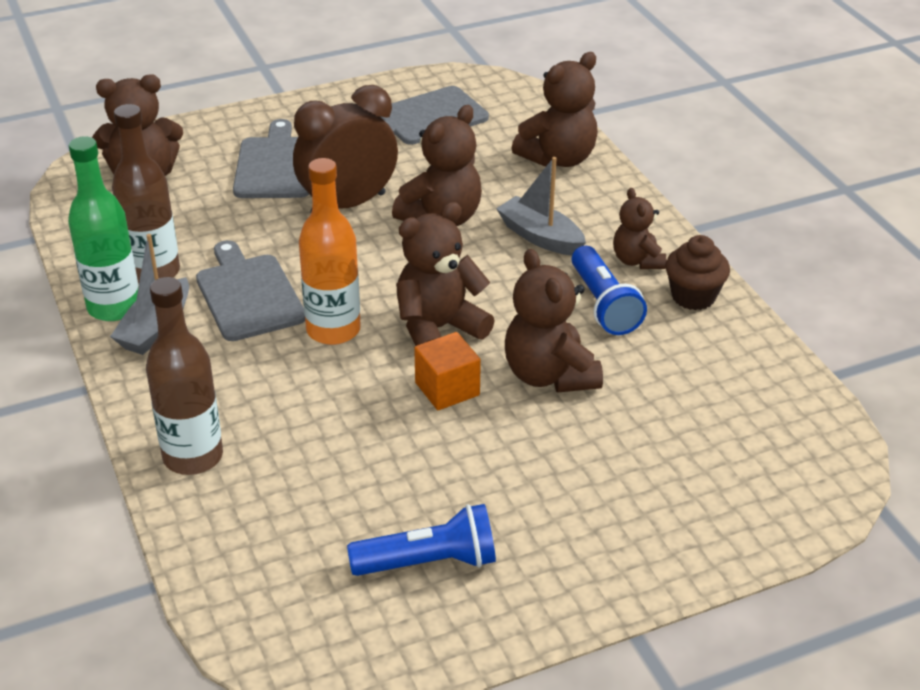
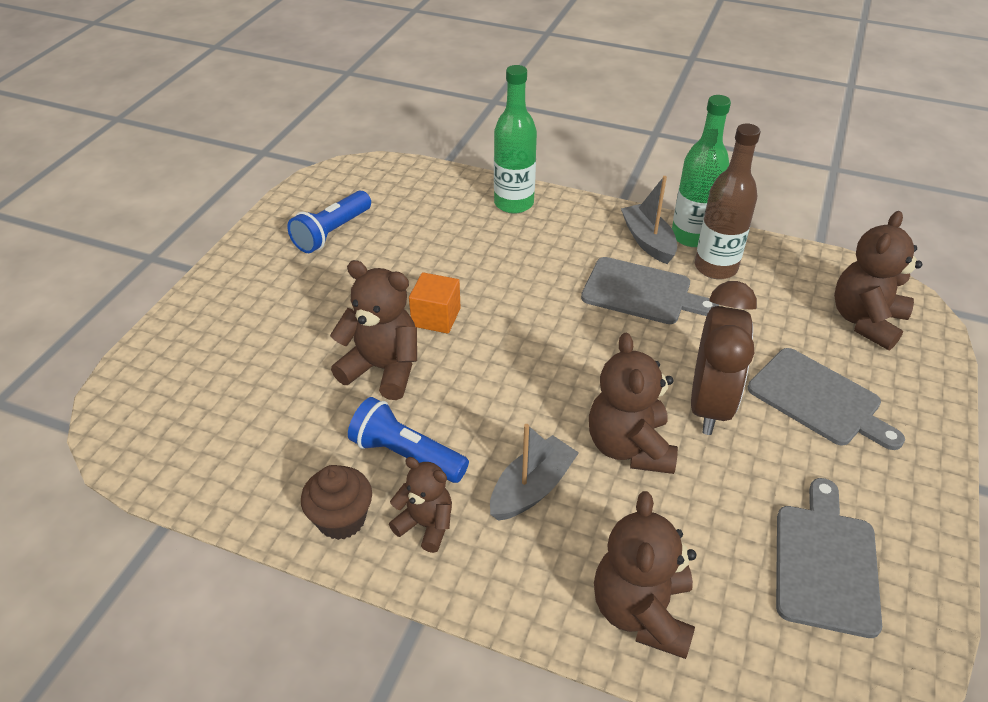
camera: 135 degrees right, 5 degrees up
(193, 457) = (514, 203): brown bottle -> green bottle
(333, 330) = (556, 306): orange bottle -> none
(438, 329) = (495, 351): brown teddy bear -> none
(540, 237) = (532, 488): grey boat -> grey boat turned 45 degrees counterclockwise

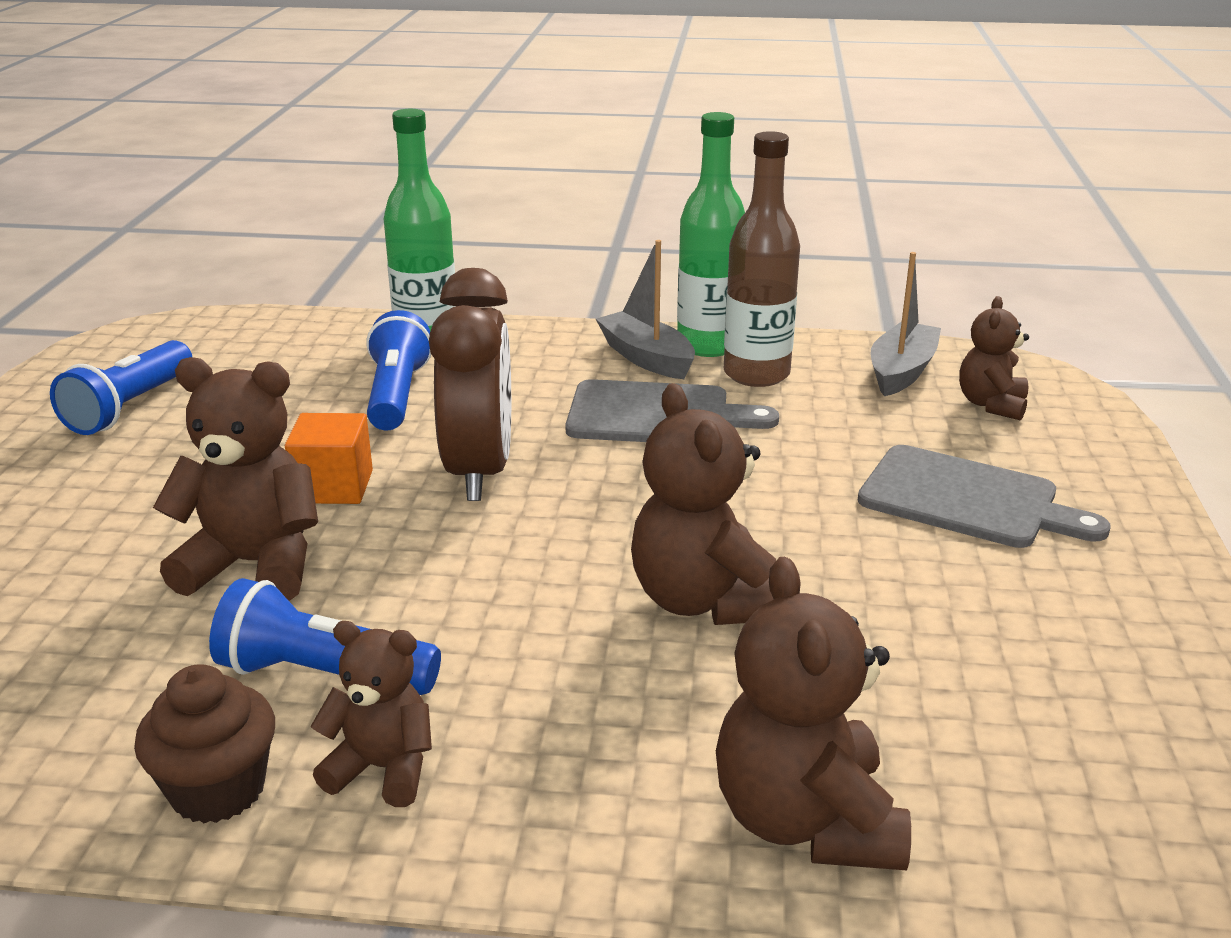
camera: 15 degrees left, 15 degrees down
(486, 248) = (397, 395): none -> blue flashlight
(532, 488) = (560, 682): grey boat -> grey boat (901, 371)
(709, 405) = (809, 530): brown clock -> brown clock (479, 472)
(825, 563) = (1068, 696): grey cutting board -> none
(865, 321) = (991, 405): brown teddy bear -> brown teddy bear, size x0.61

